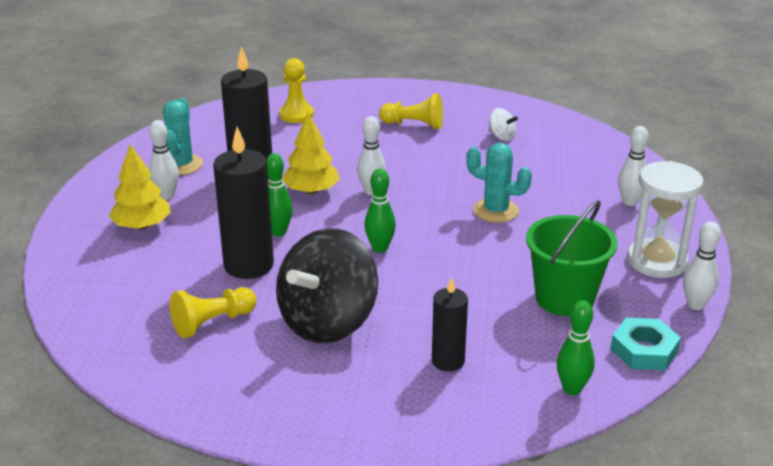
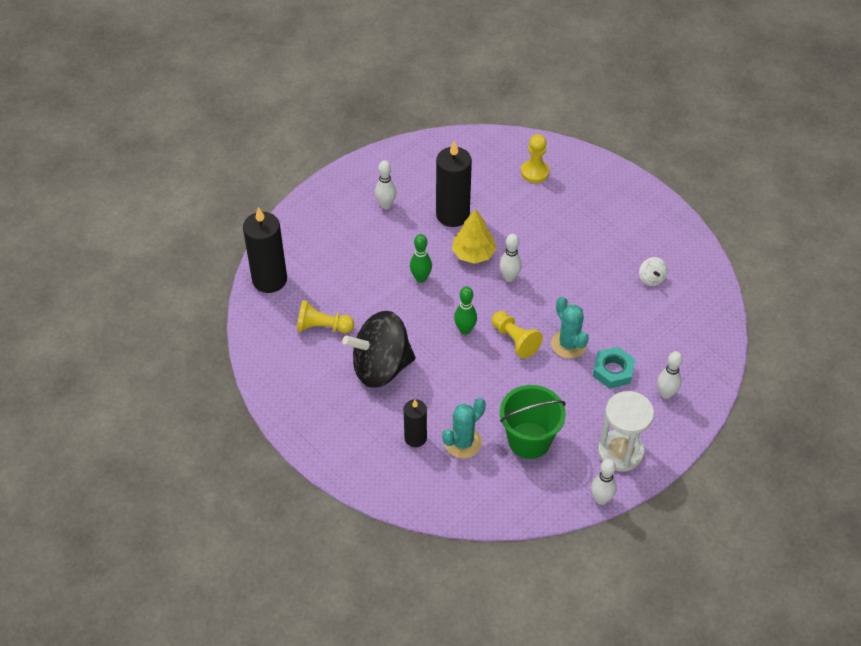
camera: 40 degrees right, 20 degrees up
(142, 226) = (350, 224): yellow tree -> none
(181, 165) = (418, 181): turquoise cactus -> turquoise cactus (463, 442)
(248, 265) = (379, 295): black candle -> black candle (269, 280)
(414, 125) = (604, 230): yellow pawn -> yellow pawn (515, 340)
(572, 389) = (459, 502): green bowling pin -> none
(644, 350) = (529, 507): turquoise nut -> turquoise nut (613, 370)

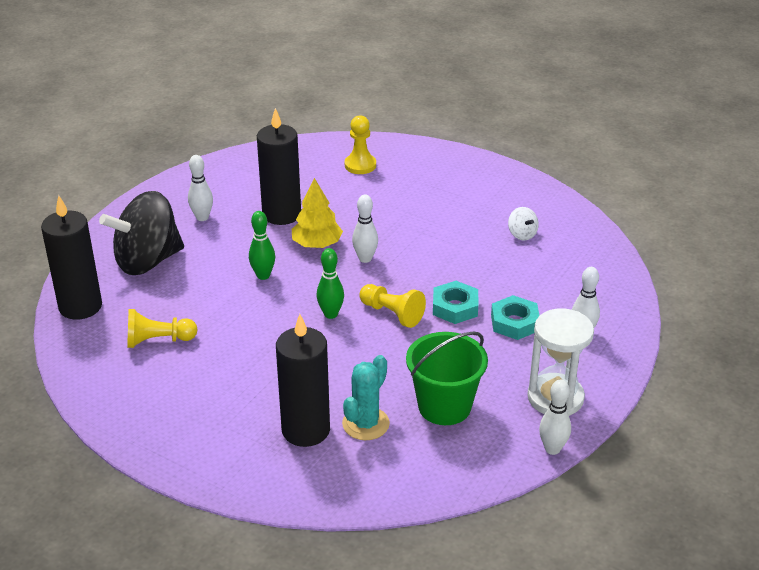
camera: 15 degrees left, 15 degrees down
(381, 367) = (241, 367): black spinning top -> black spinning top (147, 261)
(415, 438) = (306, 430): black candle -> black candle, size x1.70
(568, 344) = (455, 307): turquoise cactus -> turquoise nut

